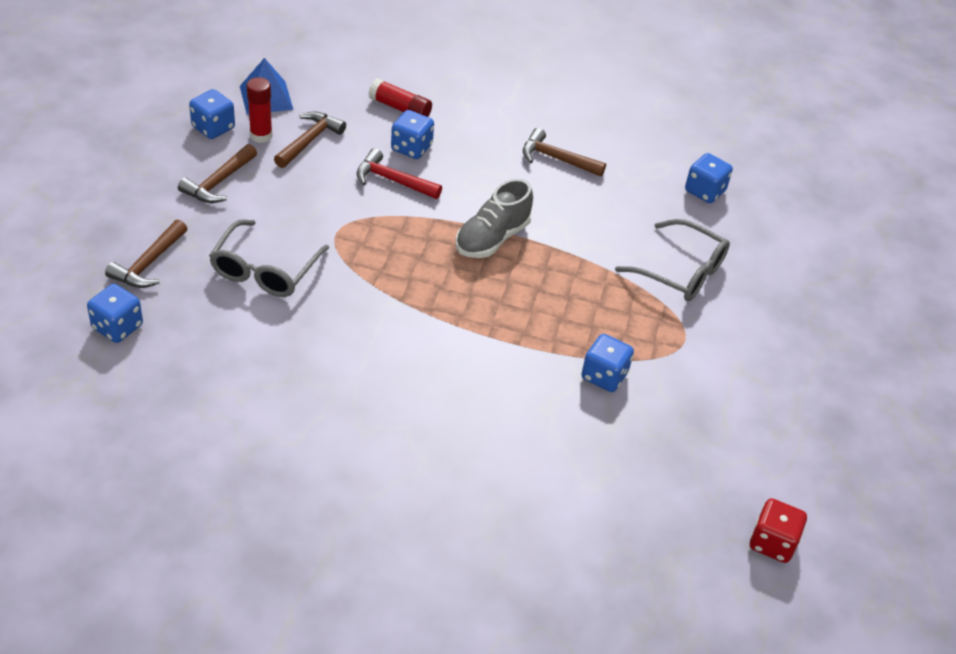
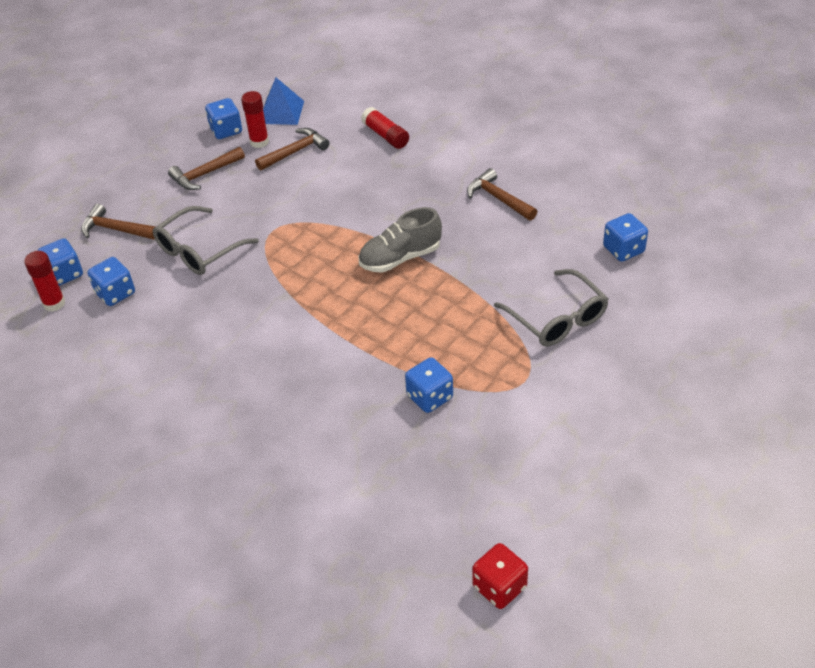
camera: 30 degrees right, 0 degrees up
(126, 363) = (54, 303): none -> red glue stick
(149, 263) = (115, 229): brown hammer -> brown hammer turned 60 degrees clockwise
(393, 180) = (344, 195): red hammer -> none
(411, 148) = (376, 170): blue dice -> blue dice (115, 293)

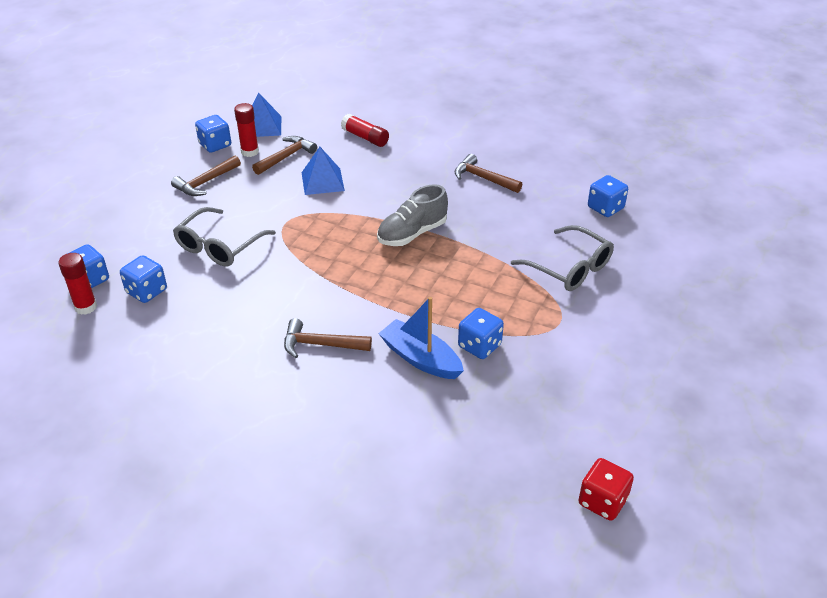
camera: 15 degrees left, 5 degrees down
(115, 229) = (131, 236): brown hammer -> brown hammer (320, 344)
(325, 185) = (322, 181): none -> blue pyramid
(364, 403) = (421, 359): none -> blue boat

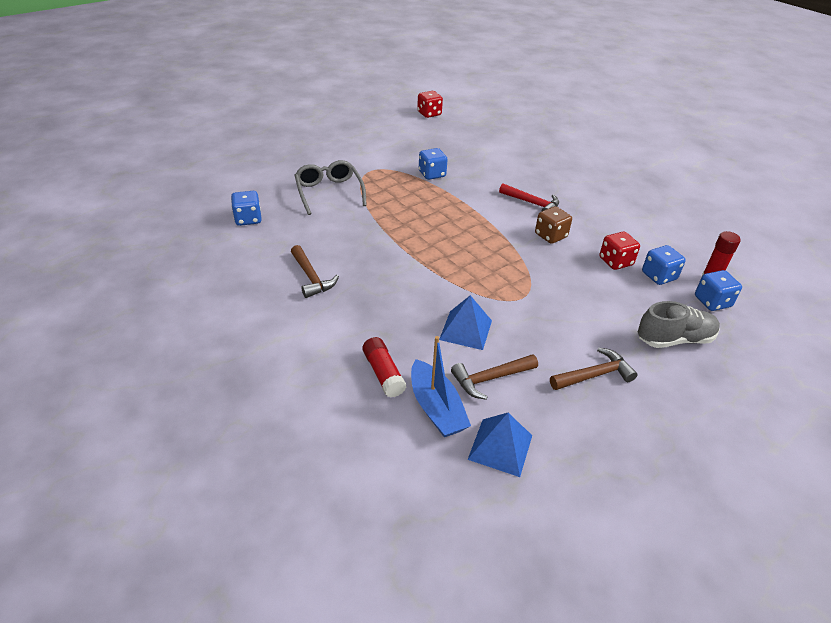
camera: 155 degrees left, 0 degrees up
(197, 293) = (615, 261): none -> red dice
(215, 145) = (573, 434): blue dice -> none
(219, 246) = (591, 294): grey glasses -> none
(250, 152) = (531, 404): red glue stick -> none
(280, 302) = (550, 236): none -> brown dice
(320, 344) = (532, 203): brown hammer -> red hammer
(412, 234) = (418, 250): grey shoe -> grey shoe (674, 339)
(421, 359) = (472, 179): blue boat -> blue boat (436, 408)

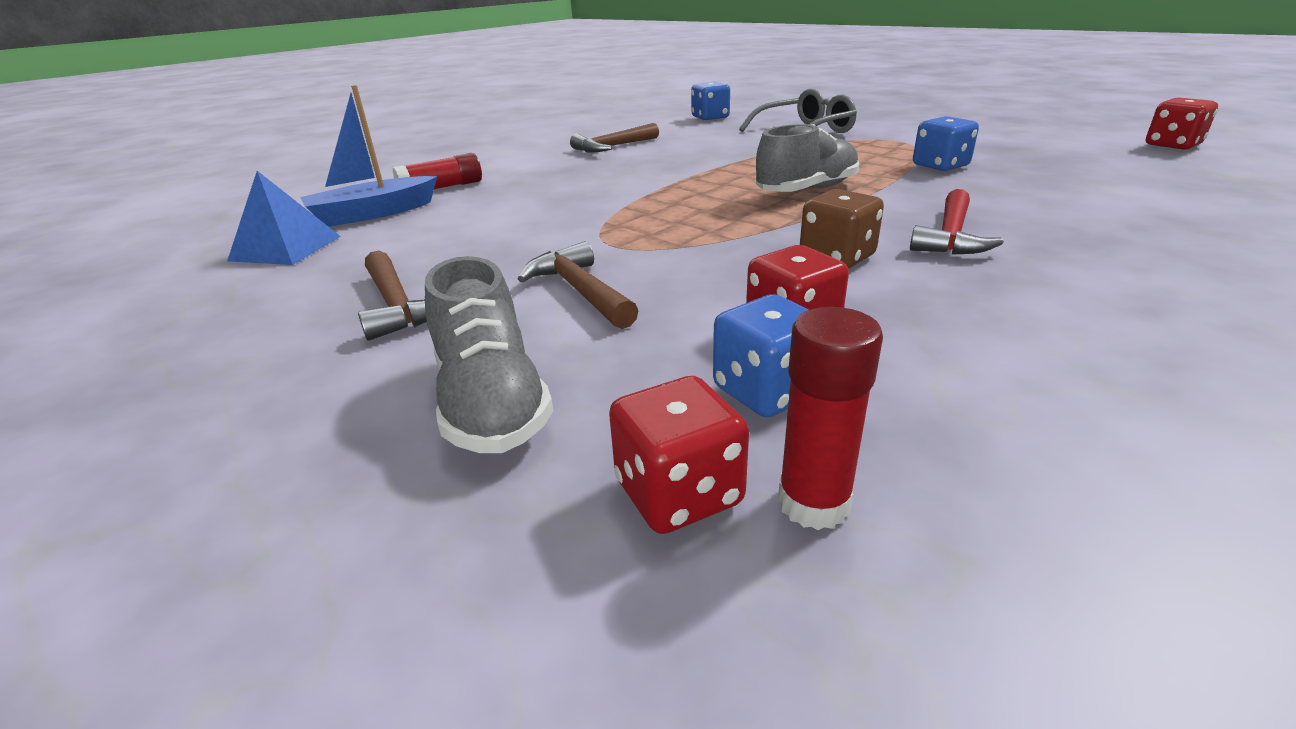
camera: 85 degrees right, 10 degrees down
(456, 221) = (806, 190): none -> grey shoe
(465, 330) = (521, 216): blue pyramid -> none
(490, 379) = (415, 235): brown hammer -> brown hammer (580, 291)
(712, 302) = (678, 493): blue dice -> red dice

